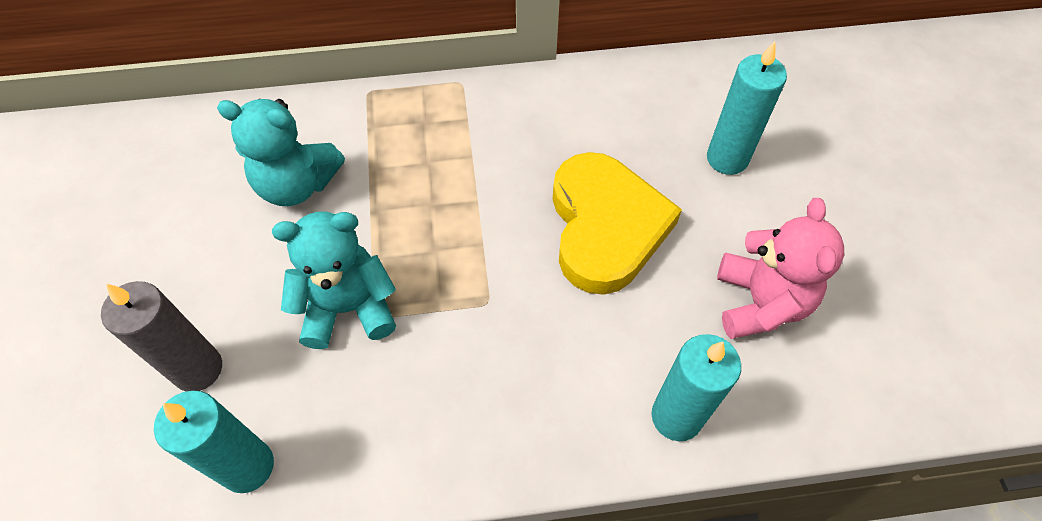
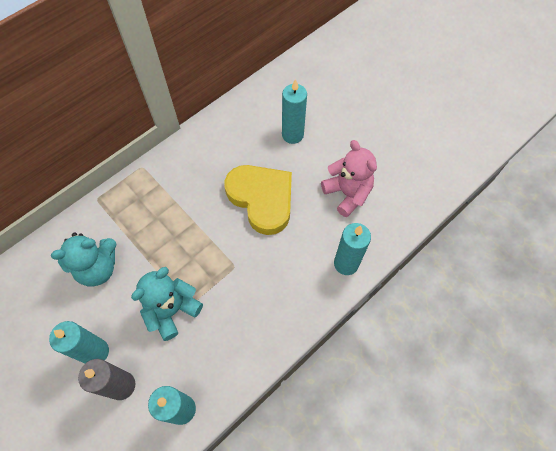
camera: 35 degrees left, 5 degrees up
(203, 297) = (95, 352): none -> turquoise candle

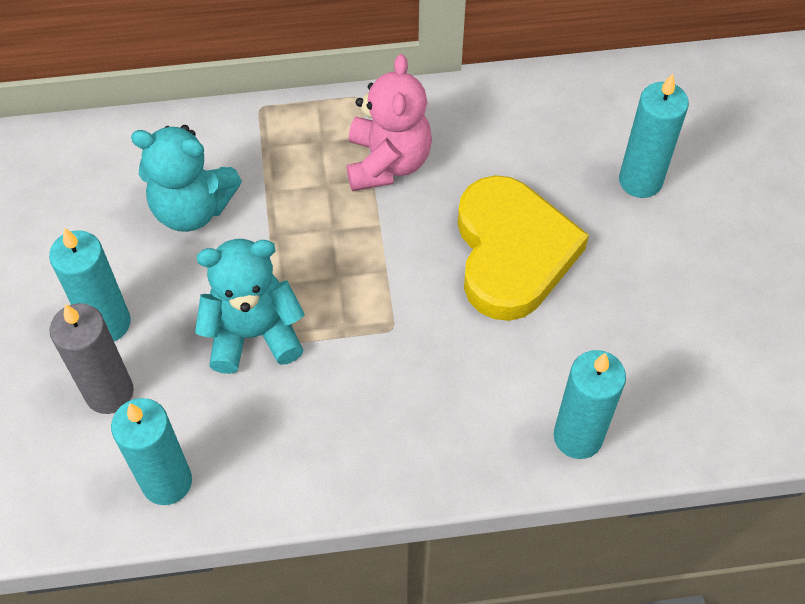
camera: 35 degrees right, 5 degrees down
(347, 193) = (665, 328): pink teddy bear -> pink teddy bear (387, 162)

